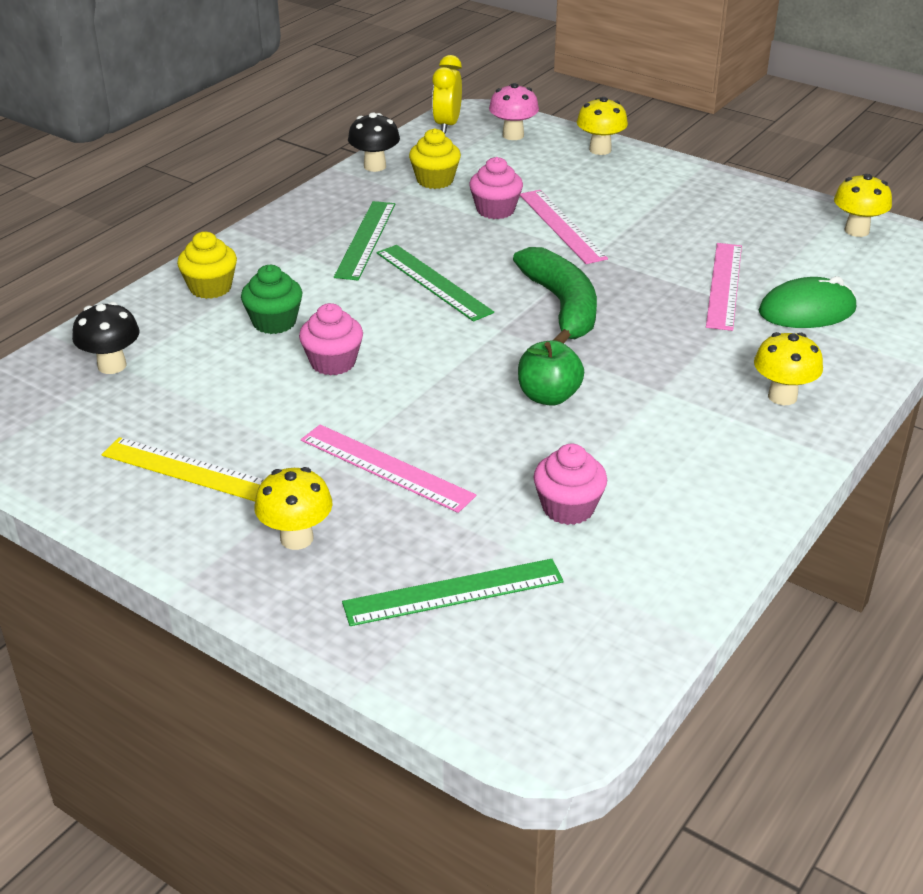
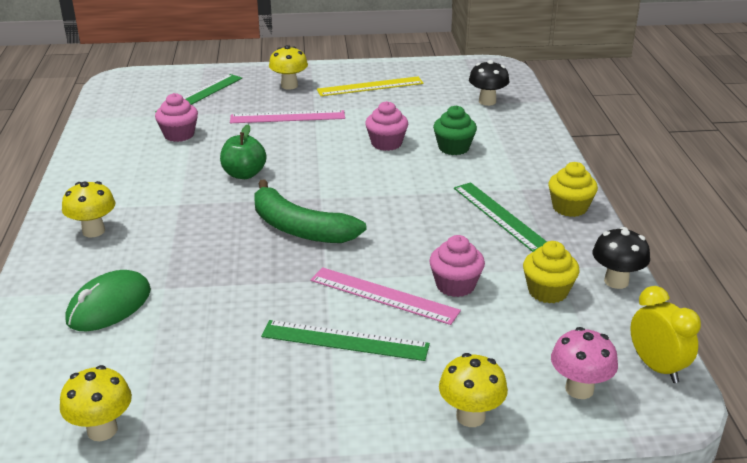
camera: 140 degrees right, 5 degrees down
(210, 288) = (524, 149): yellow cupcake -> yellow cupcake (569, 208)
(433, 282) = (406, 207): green ruler -> green ruler (345, 340)
(724, 285) = (194, 299): pink ruler -> none

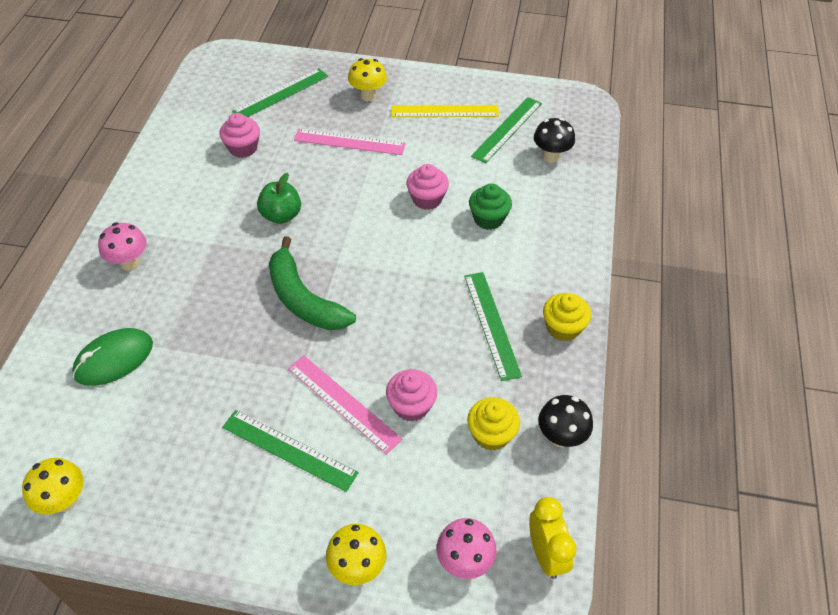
camera: 15 degrees right, 20 degrees up
(93, 231) = (130, 263): yellow mushroom -> pink mushroom
(436, 90) = (507, 129): none -> green ruler

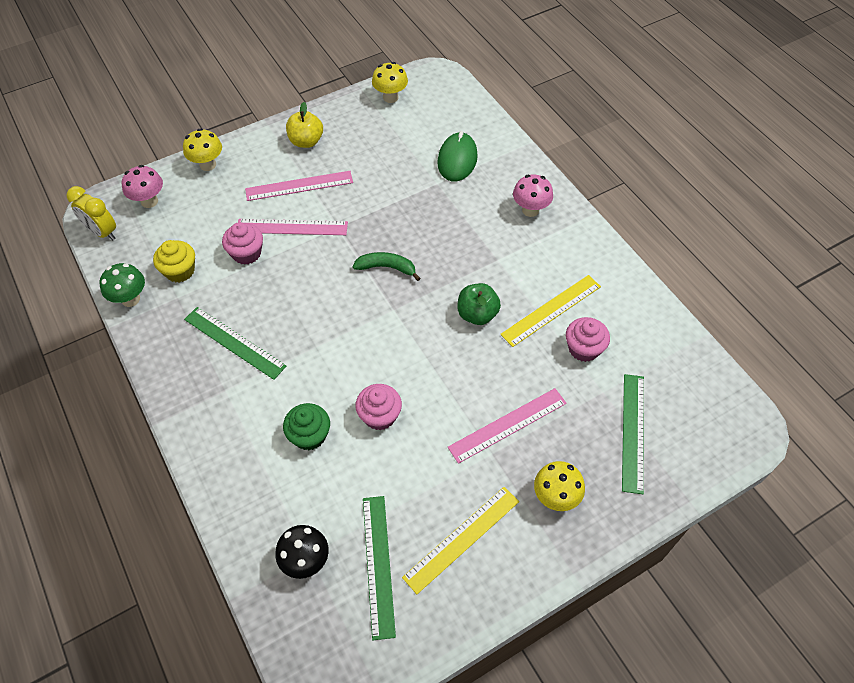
camera: 140 degrees right, 5 degrees up
(221, 509) = (306, 141): none -> yellow apple
(228, 183) = (551, 310): none -> yellow ruler
(289, 450) = (299, 186): green ruler -> pink ruler
(304, 299) = (386, 267): green banana -> green banana, size x0.59
(561, 437) = (130, 299): black mushroom -> green mushroom
(563, 327) = (176, 377): yellow cupcake -> none

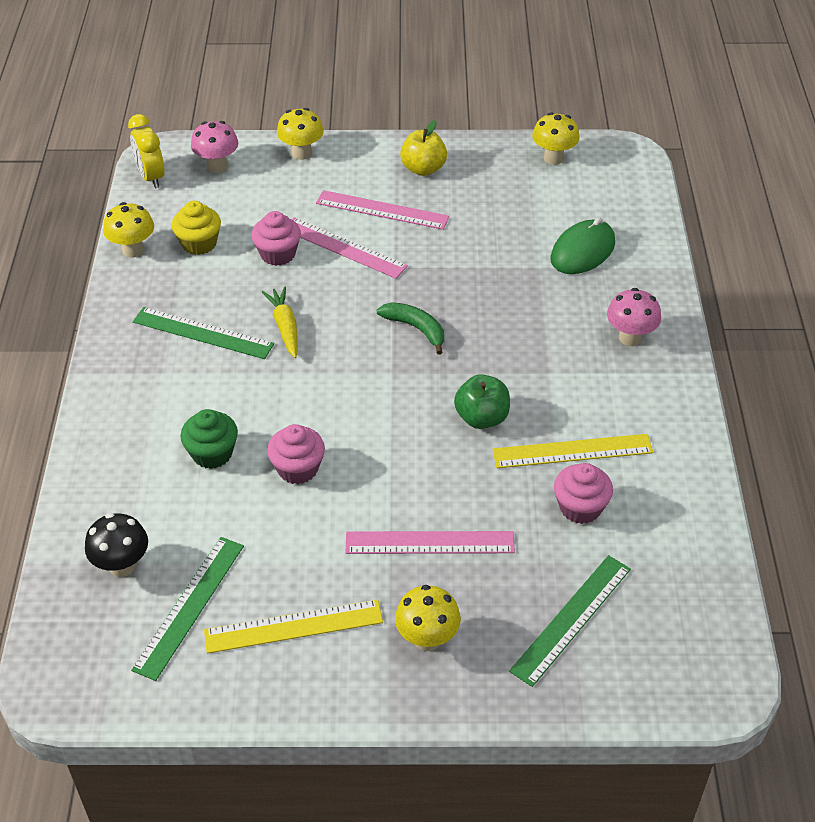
camera: 30 degrees right, 10 degrees down
(130, 299) = (133, 250): green mushroom -> yellow mushroom
(234, 342) = (203, 333): green ruler -> green ruler turned 45 degrees counterclockwise
(292, 309) = (285, 327): none -> yellow carrot

